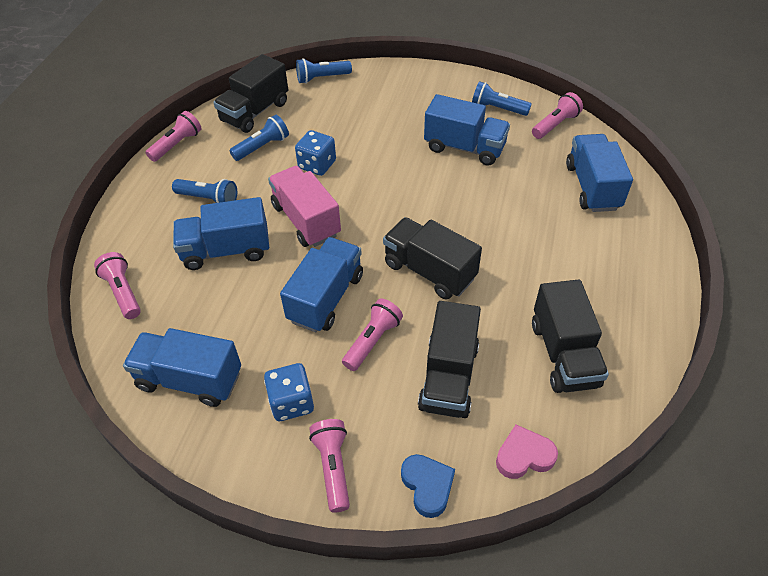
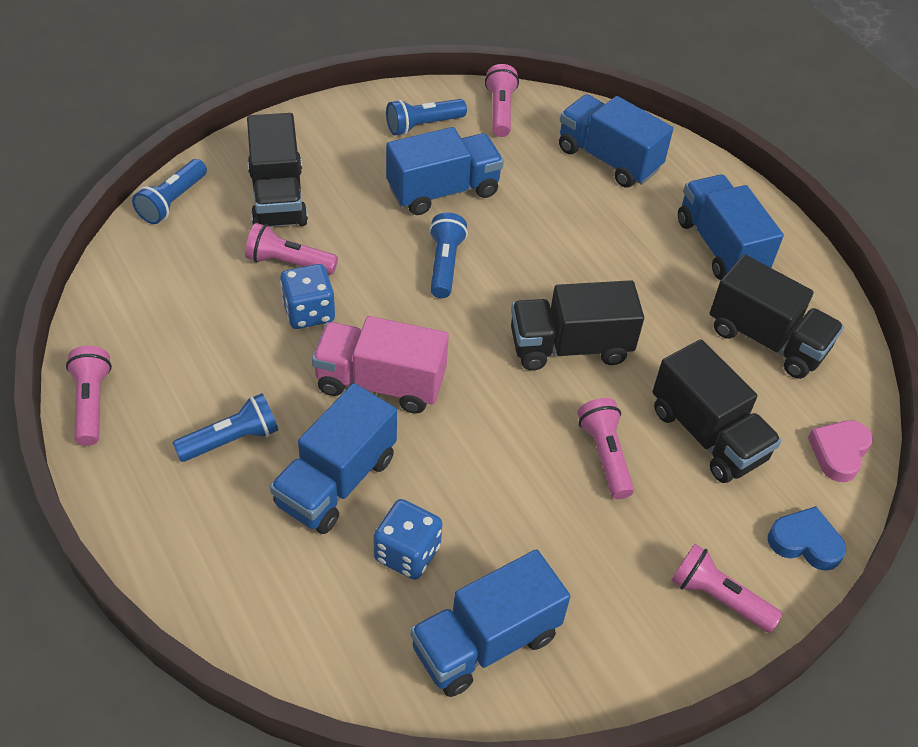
camera: 50 degrees left, 0 degrees up
(123, 292) = (279, 621): pink flashlight -> pink flashlight (289, 263)
(255, 112) = (142, 296): black truck -> black truck (278, 197)
(262, 147) = (212, 333): blue flashlight -> blue flashlight (444, 264)
(291, 402) = (609, 575): blue dice -> blue dice (407, 553)
(326, 298) = (508, 449): blue truck -> blue truck (720, 246)

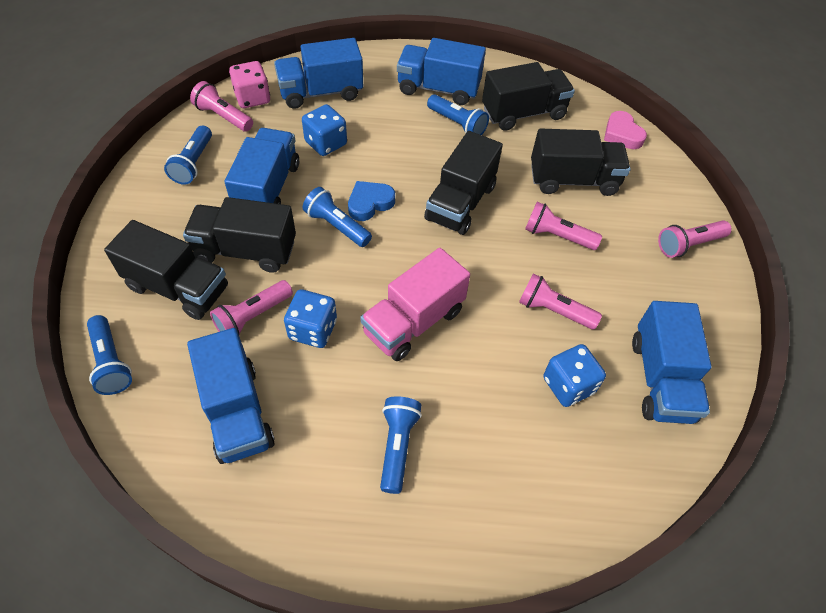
camera: 55 degrees left, 5 degrees up
(91, 403) = (284, 536): pink flashlight -> pink flashlight (553, 310)
(336, 481) = (482, 396): blue truck -> blue truck (237, 412)
(356, 217) = (245, 251): none -> black truck
(543, 200) = (326, 143): none -> blue dice
(546, 116) = (252, 98): none -> pink dice
(684, 289) = (457, 124): none -> blue flashlight
(805, 542) = (672, 185): blue heart -> blue heart (369, 203)

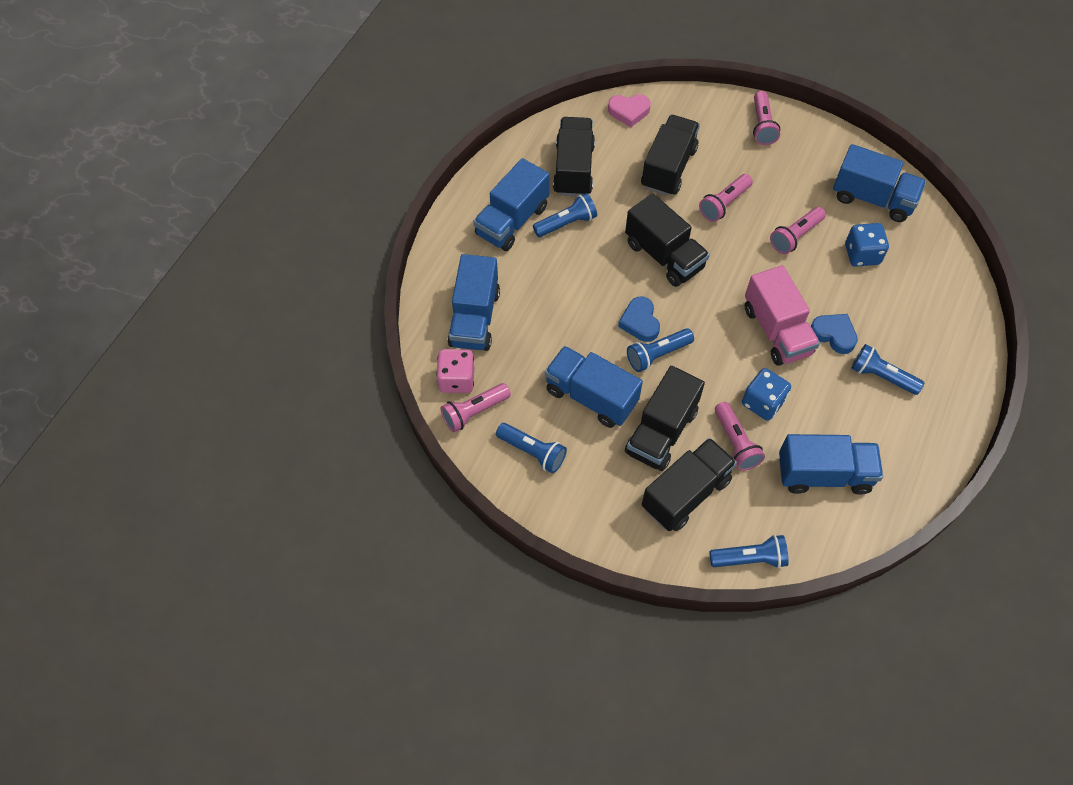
camera: 65 degrees left, 5 degrees up
(326, 143) = (549, 334): blue dice -> none
(435, 380) = (833, 334): none -> blue heart

